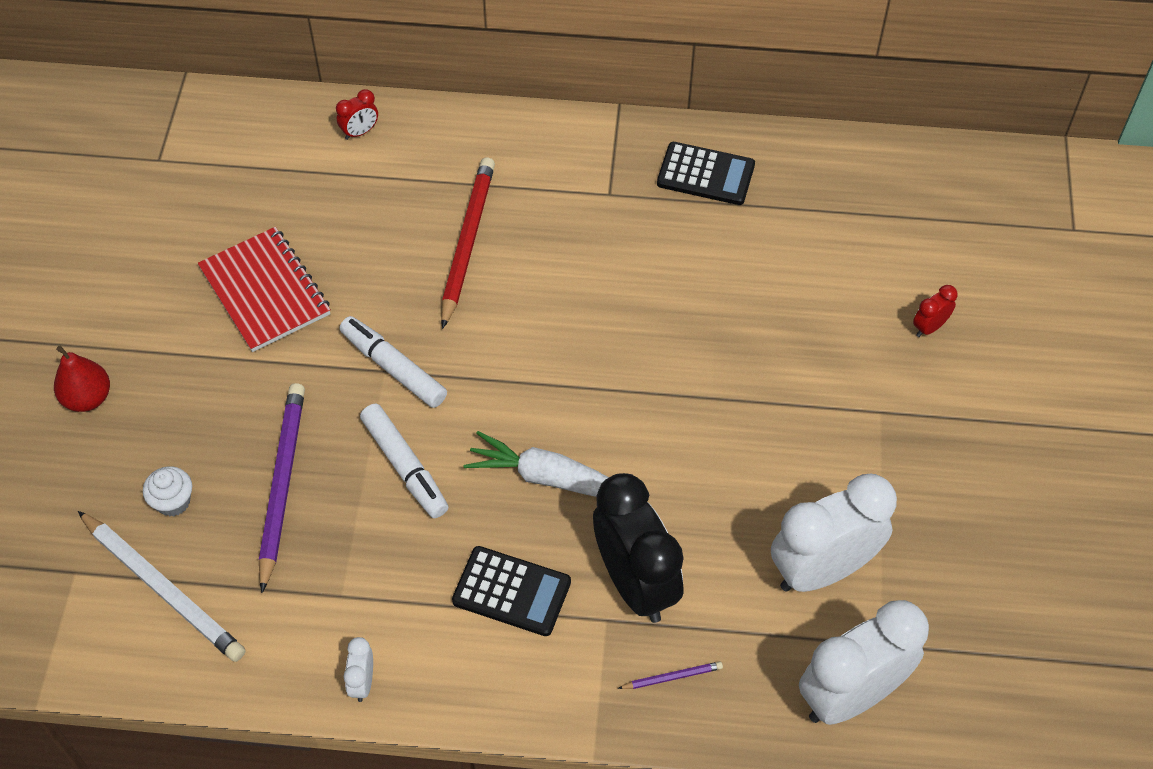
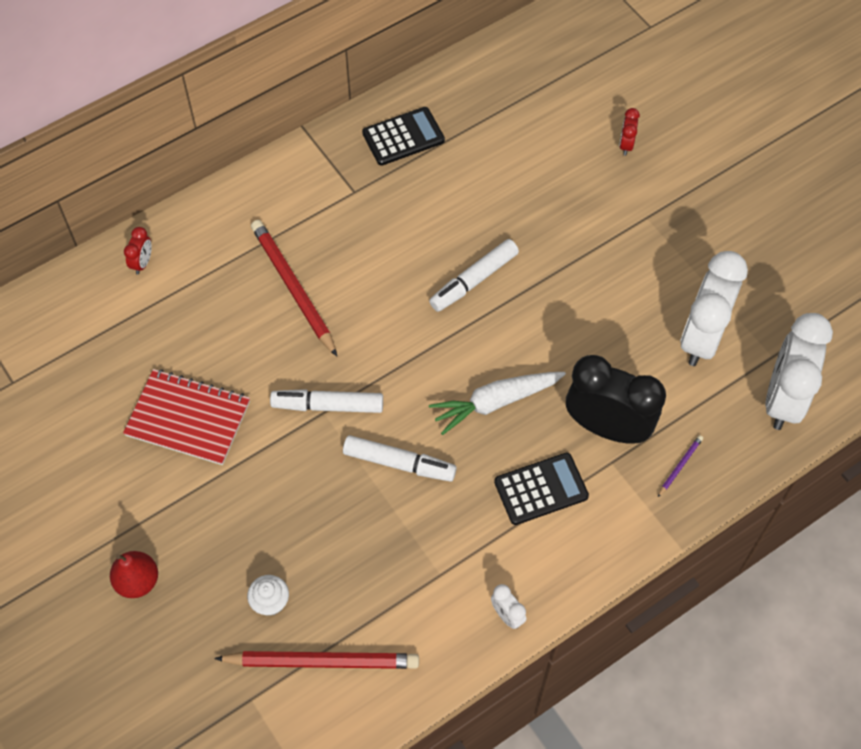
camera: 40 degrees left, 5 degrees up
(163, 588) = (322, 661): white pencil -> red pencil
(282, 484) = (331, 535): purple pencil -> none
(642, 351) = (474, 280): none -> white marker

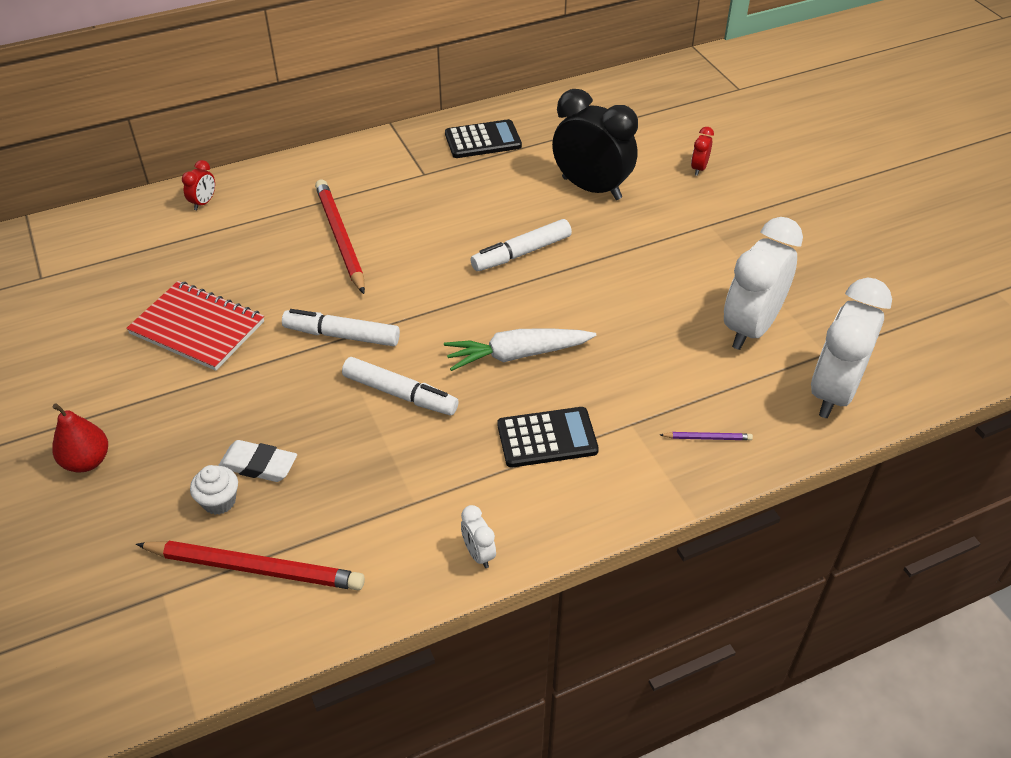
camera: 10 degrees right, 15 degrees down
(293, 559) = (258, 465): none -> white eraser
(607, 427) = (632, 392): black clock -> black clock (591, 188)
(680, 466) = (707, 438): purple pencil -> purple pencil turned 45 degrees clockwise

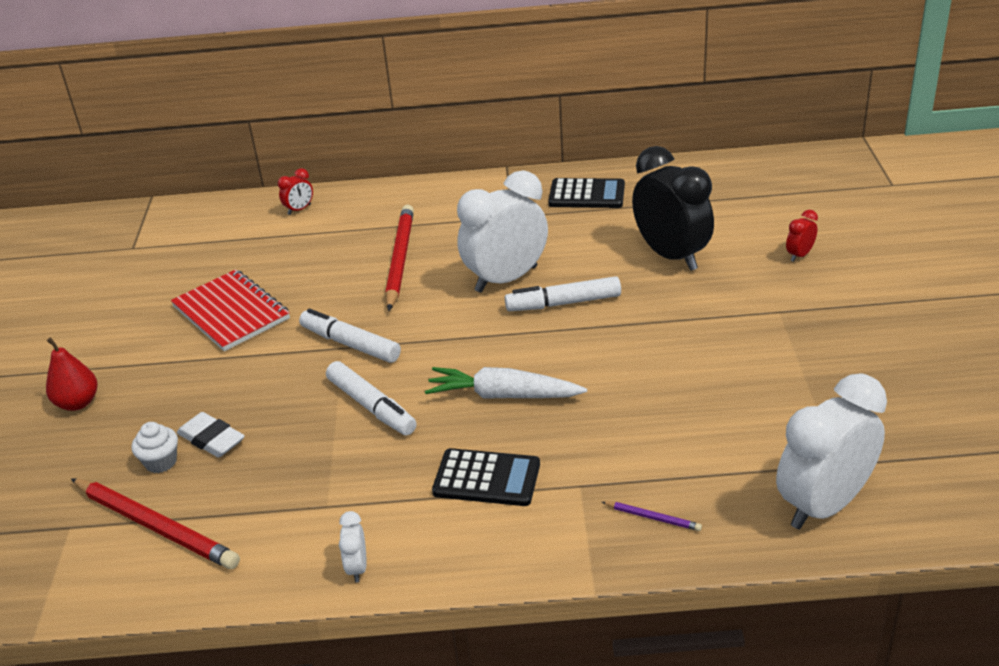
camera: 25 degrees right, 10 degrees down
(750, 328) = (765, 421): white clock -> white clock (506, 279)

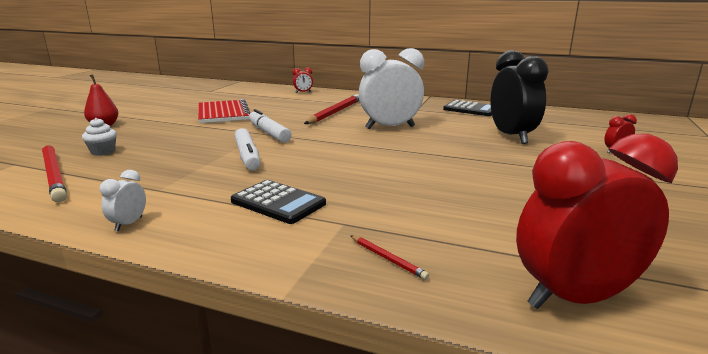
camera: 20 degrees right, 15 degrees down
(211, 439) = (142, 150): white eraser -> none
(503, 395) = (336, 169): white carrot -> none
(564, 303) = (418, 141): white marker -> none
(652, 518) = (387, 259): purple pencil -> red pencil
(823, 505) = (575, 298): white clock -> red clock

